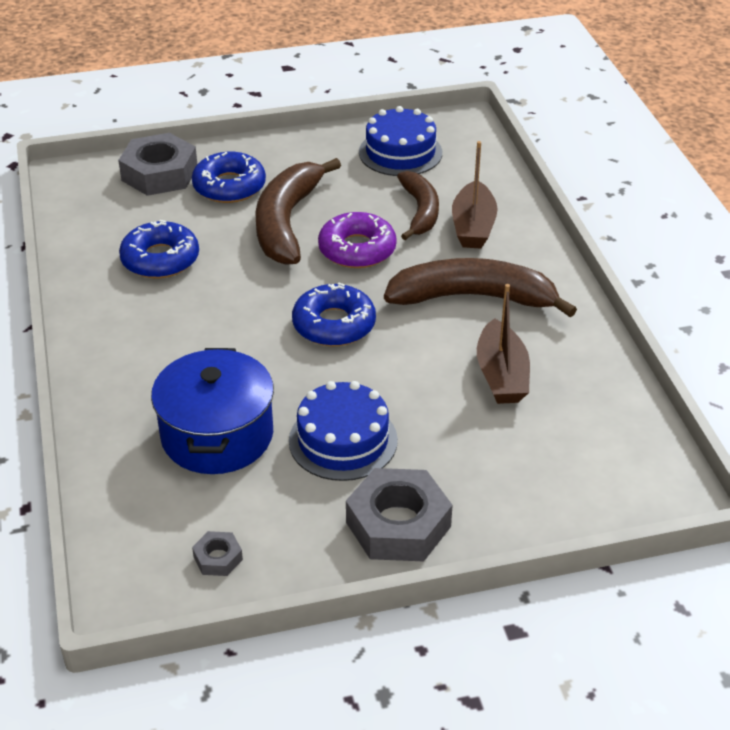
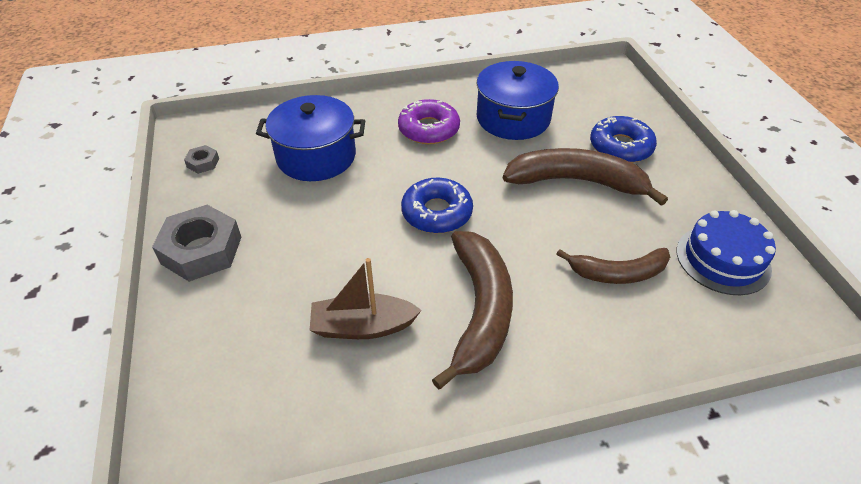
camera: 90 degrees right, 5 degrees up
(159, 173) = (626, 110): grey nut -> none
(160, 259) = (513, 118): blue donut -> blue pot
(343, 440) = (298, 219): blue cake -> none
(357, 249) = (544, 226): purple donut -> purple donut (429, 129)
(473, 227) = (601, 316): brown boat -> none

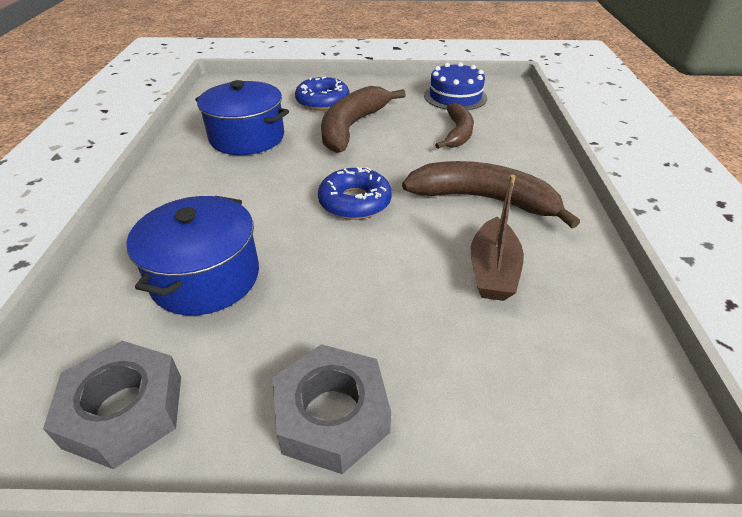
camera: 75 degrees left, 5 degrees down
(203, 163) = (124, 410): grey nut -> grey nut, size x2.17
(429, 129) = (223, 186): purple donut -> none

